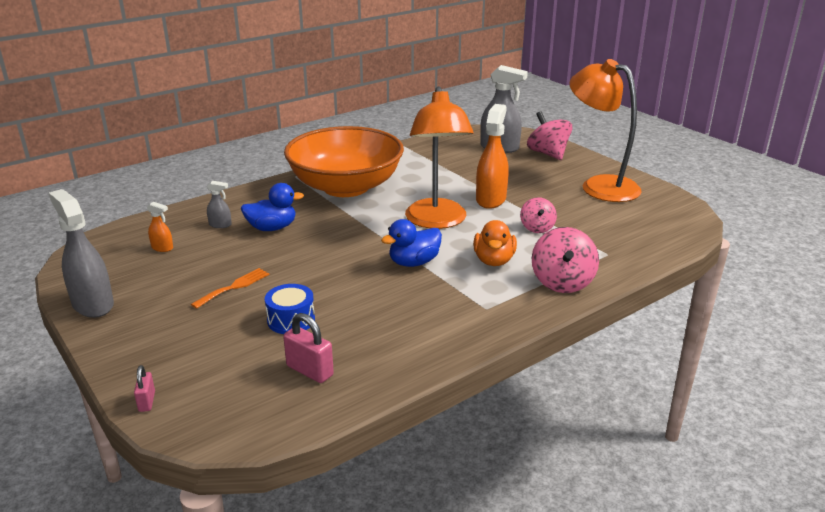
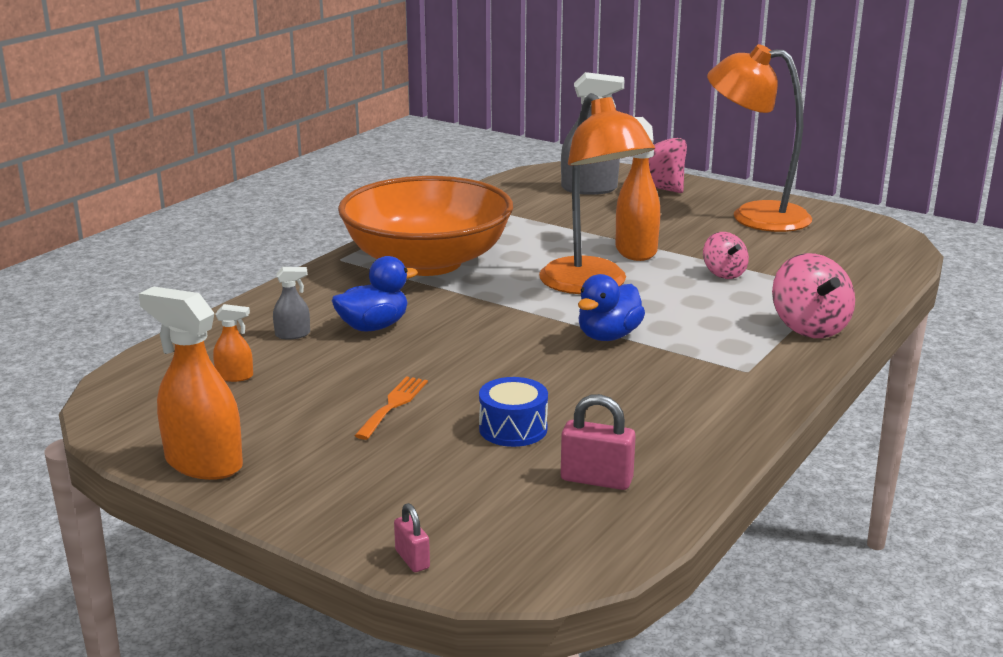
camera: 20 degrees left, 5 degrees down
(93, 304) = (203, 463): grey spray bottle -> orange spray bottle
(494, 260) = (706, 317): orange duck -> none

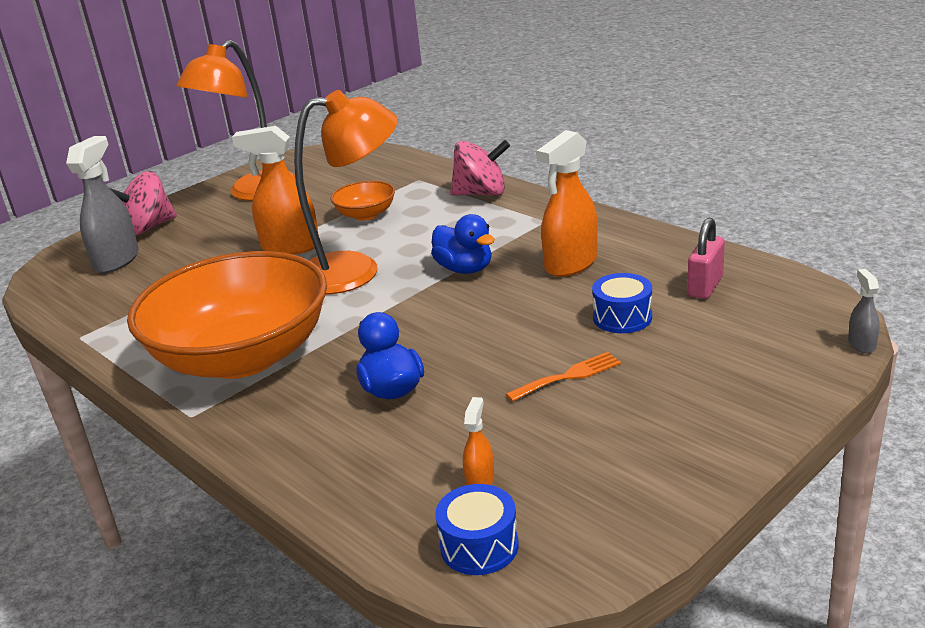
camera: 75 degrees left, 5 degrees up
(152, 383) = (479, 546): none -> blue drum
(203, 463) = (672, 489): orange spray bottle -> orange spray bottle (570, 264)
(293, 334) = (388, 443): grey spray bottle -> grey spray bottle (861, 344)
(393, 405) = (568, 376): orange fork -> orange fork turned 120 degrees clockwise
(412, 559) = (827, 366): pink padlock -> none
(724, 273) = (366, 215): pink spinning top -> orange bowl

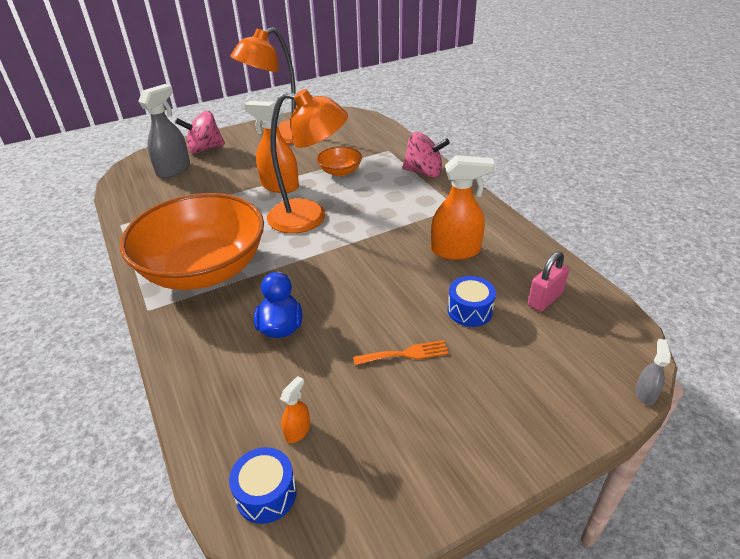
camera: 15 degrees right, 10 degrees up
(465, 269) = (381, 235): blue duck -> none
(570, 264) = (456, 250): orange spray bottle -> orange spray bottle turned 150 degrees counterclockwise

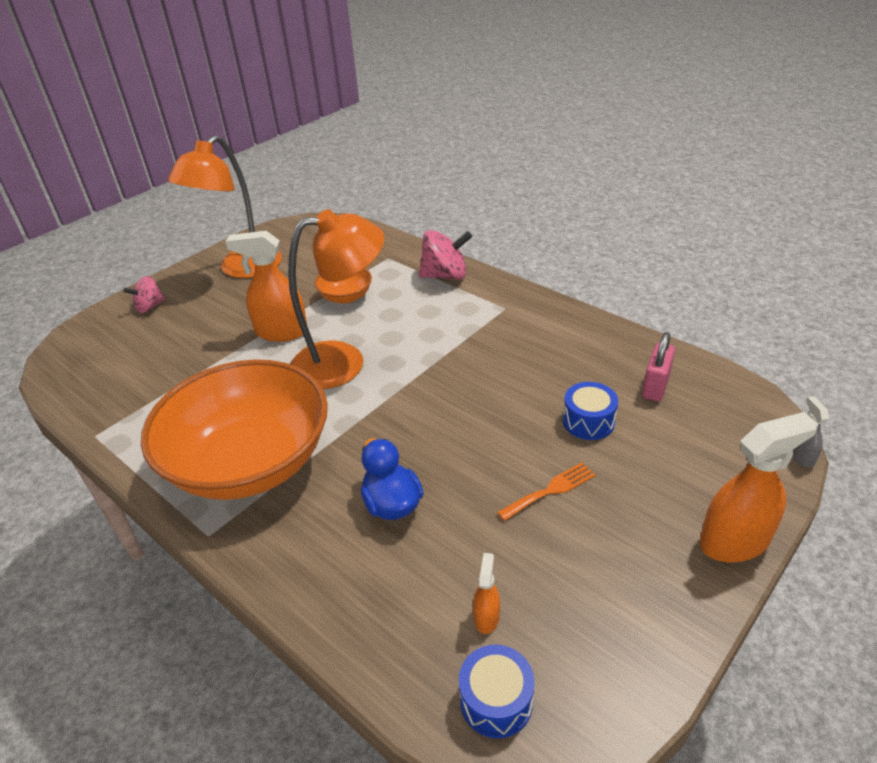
camera: 20 degrees left, 0 degrees up
(173, 169) = (123, 344): grey spray bottle -> none
(205, 149) = (149, 307): pink spinning top -> pink spinning top, size x0.62
(456, 250) = (534, 358): orange spray bottle -> orange spray bottle (734, 541)

